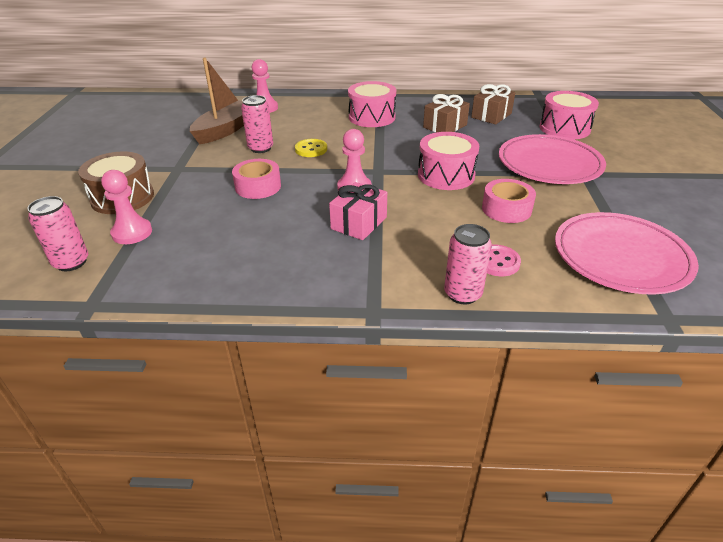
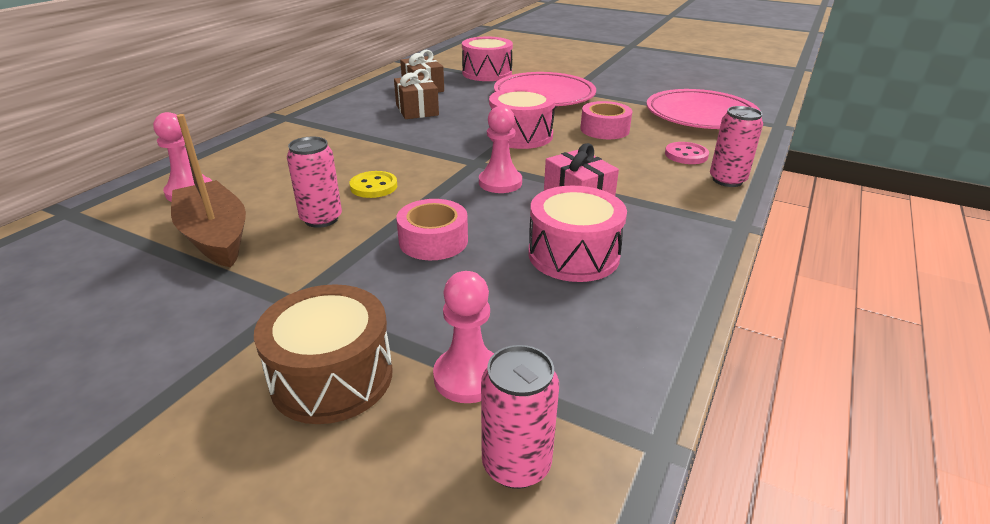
camera: 65 degrees left, 5 degrees down
(372, 117) = (339, 135): pink drum -> pink drum (573, 255)

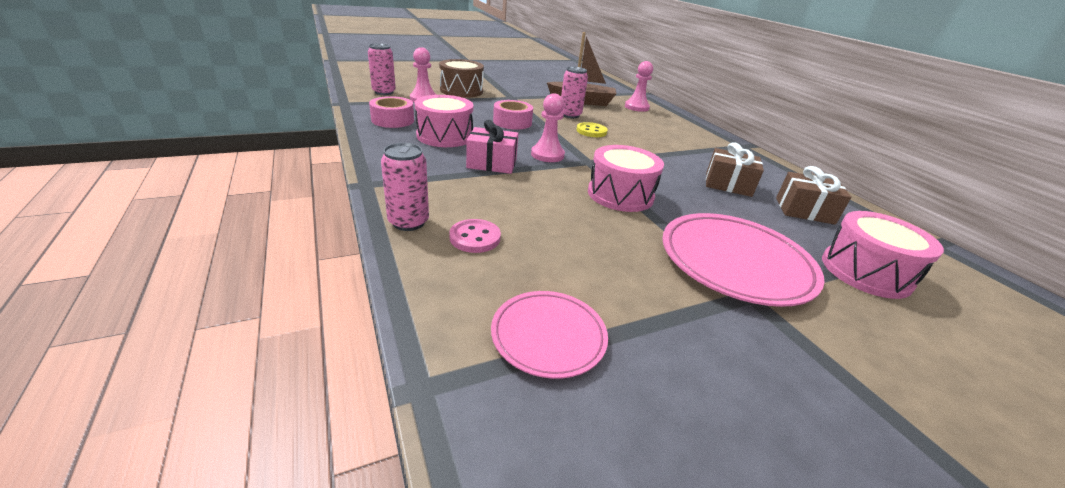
camera: 125 degrees right, 0 degrees up
(604, 129) = (587, 236): pink tape -> pink tape (393, 120)
(700, 115) = (548, 336): pink plate -> pink plate, size x0.59

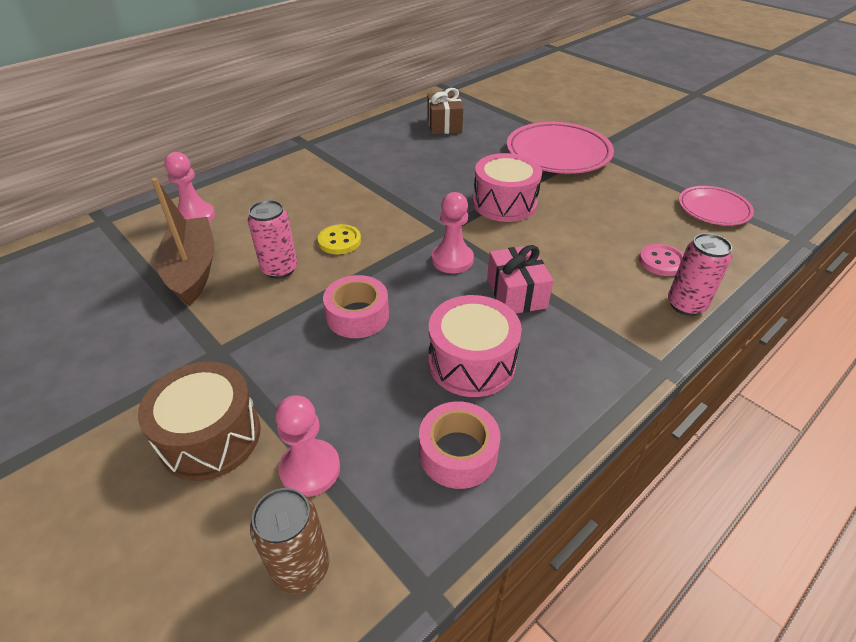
camera: 105 degrees left, 10 degrees up
(384, 92) = (301, 567): pink can -> brown can
(728, 184) = (424, 153): brown gift -> none
(865, 272) = (516, 114): pink drum -> none

